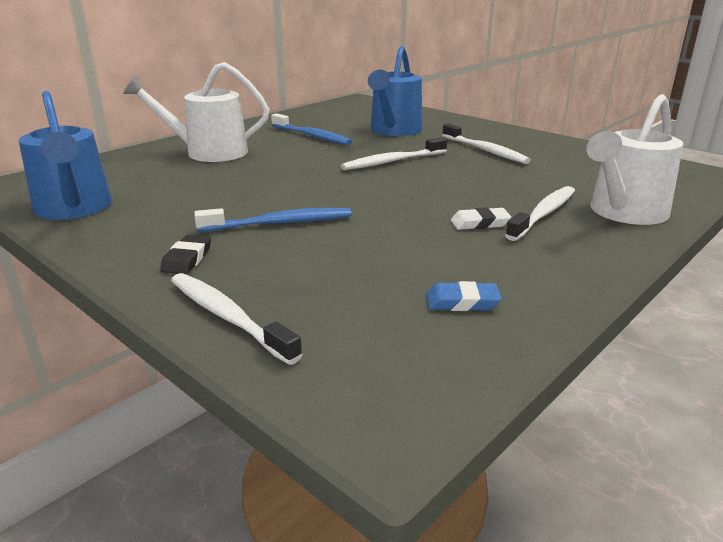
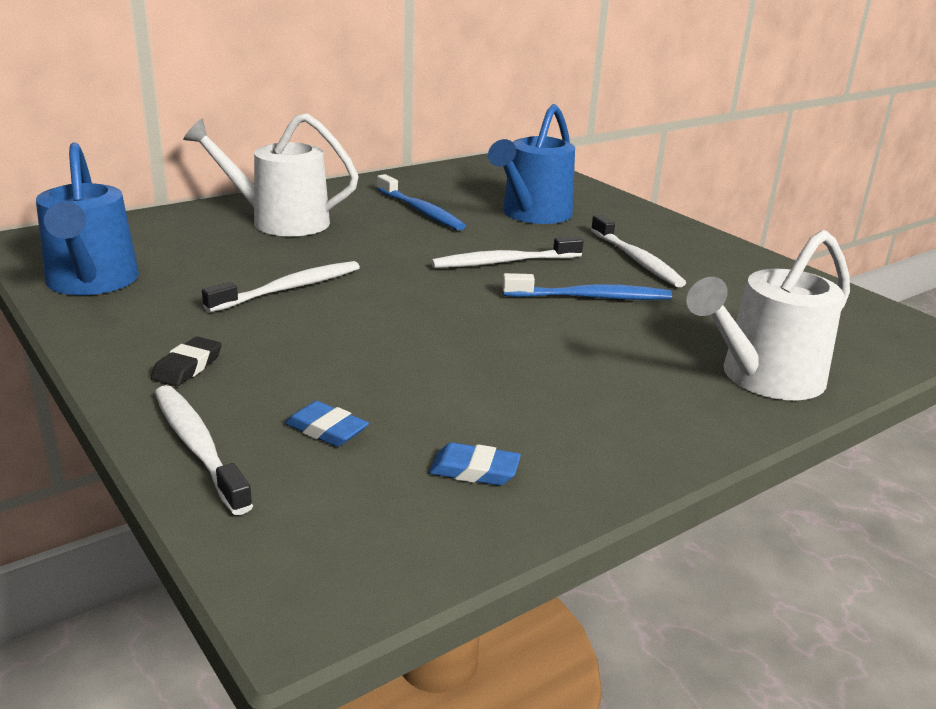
camera: 10 degrees right, 0 degrees up
(280, 223) = (316, 333): blue toothbrush -> blue toothbrush (591, 297)
(328, 289) = (326, 430): none -> blue eraser
(480, 223) = (562, 367): white eraser -> none
(543, 214) = (653, 365): white toothbrush -> white toothbrush (289, 289)

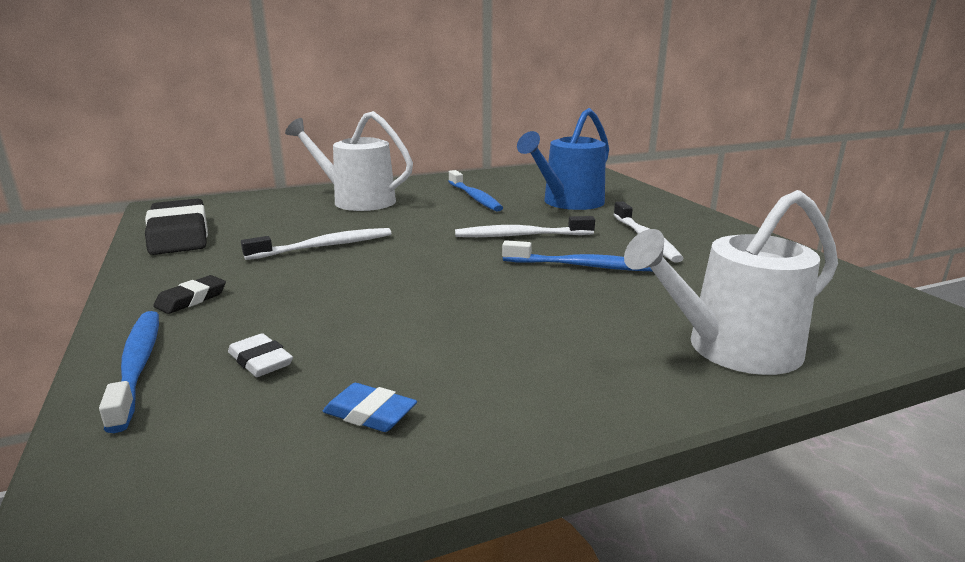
camera: 15 degrees right, 5 degrees down
(91, 282) = (179, 235): blue watering can -> black eraser
(198, 447) = (137, 365): white toothbrush -> blue toothbrush
(326, 430) = (260, 361): blue eraser -> white eraser

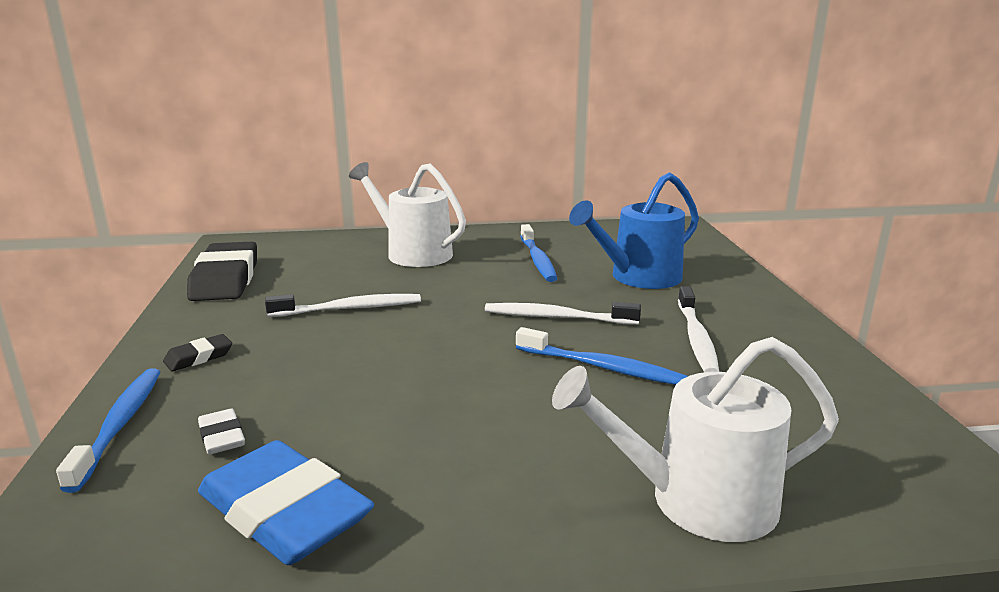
camera: 15 degrees right, 0 degrees up
(370, 413) = (284, 512): blue eraser -> blue eraser, size x2.17

